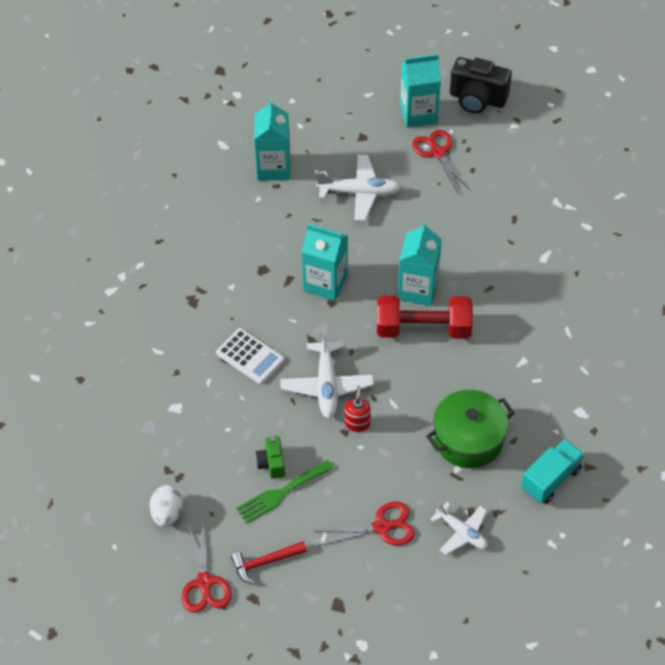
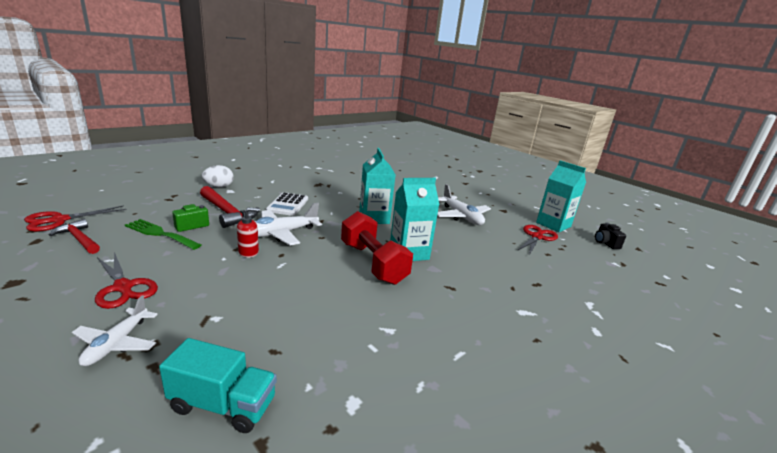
camera: 55 degrees right, 30 degrees down
(167, 513) = (133, 200): white egg -> white egg (219, 186)
(249, 423) = (227, 212): none -> red hammer
(273, 168) = (440, 190): turquoise carton -> none
(468, 439) = (260, 316): green pot -> none
(477, 99) = (605, 243): black camera -> black camera, size x0.53

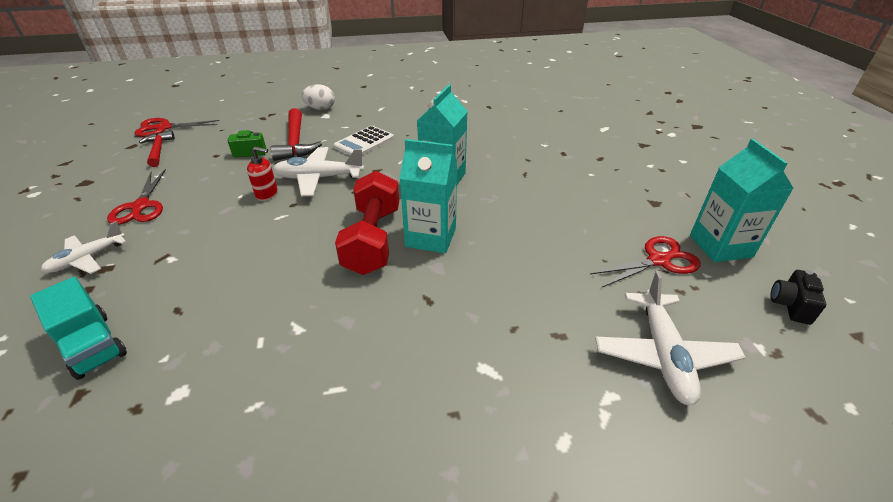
camera: 35 degrees right, 15 degrees up
(160, 234) = (218, 156): green fork -> none
(461, 216) = (568, 199): white plane -> white plane (663, 354)

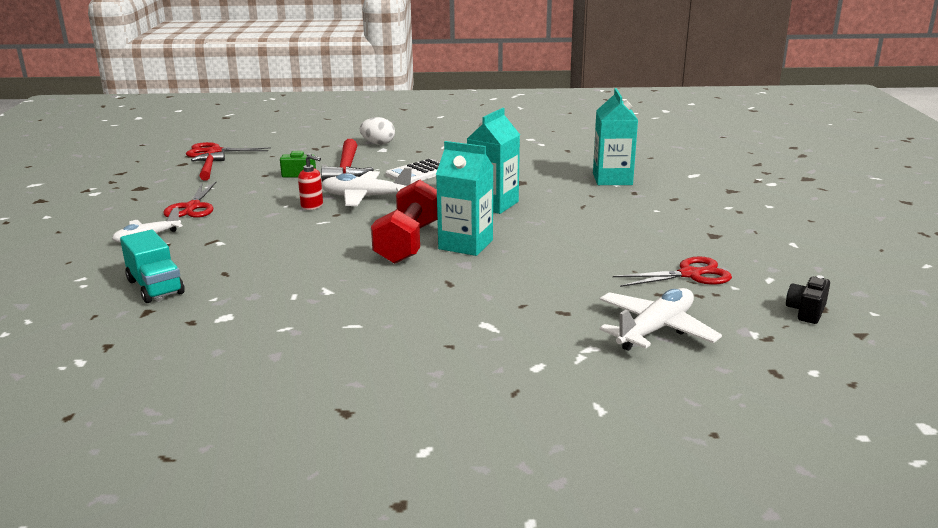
camera: 10 degrees right, 15 degrees down
(663, 354) = (655, 330): white plane -> white plane turned 150 degrees counterclockwise
(720, 246) = (763, 269): turquoise carton -> turquoise carton (612, 179)

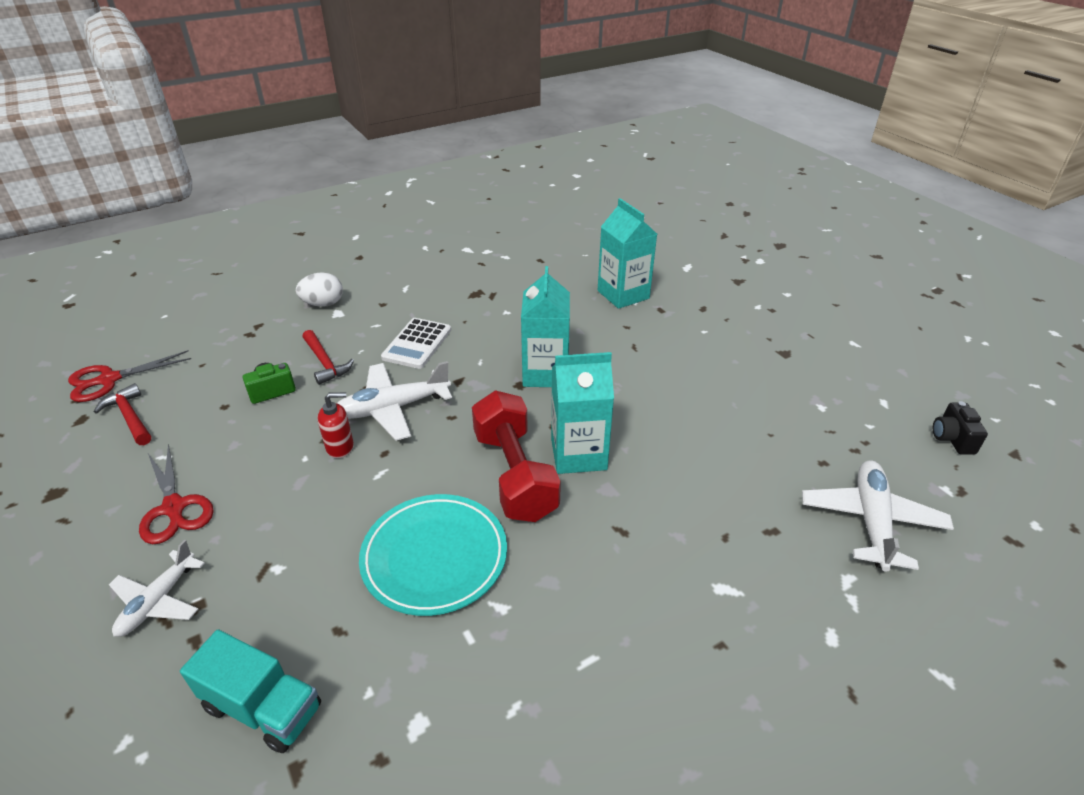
camera: 30 degrees left, 15 degrees up
(313, 261) = (434, 557): none -> turquoise plate
(347, 169) = (325, 363): red hammer -> red hammer, size x0.66
(690, 274) = (820, 421): red scissors -> none

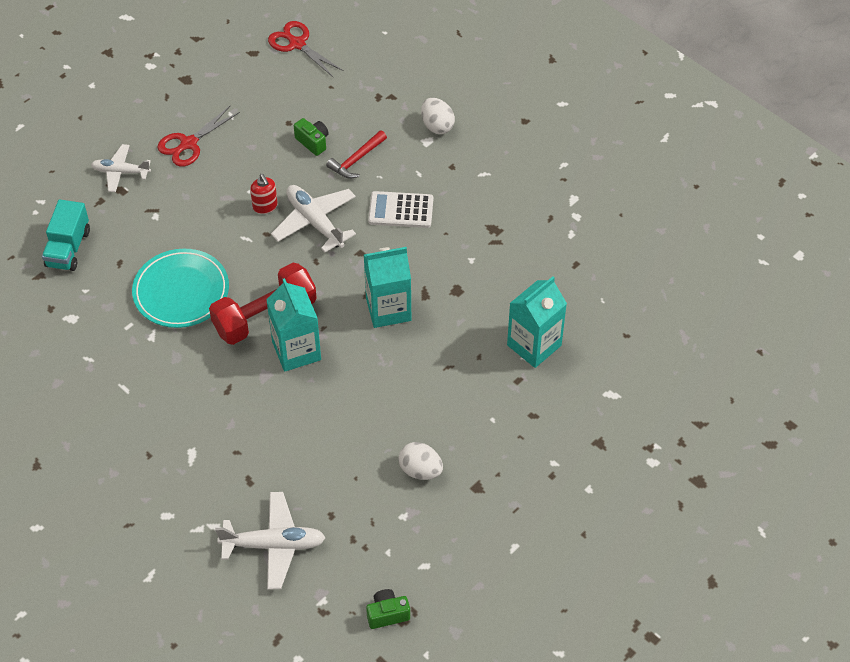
camera: 75 degrees right, 15 degrees up
(130, 417) = (262, 77): red hammer -> none
(762, 385) = (420, 470): none -> white egg
(952, 439) = (387, 614): black camera -> green camera

